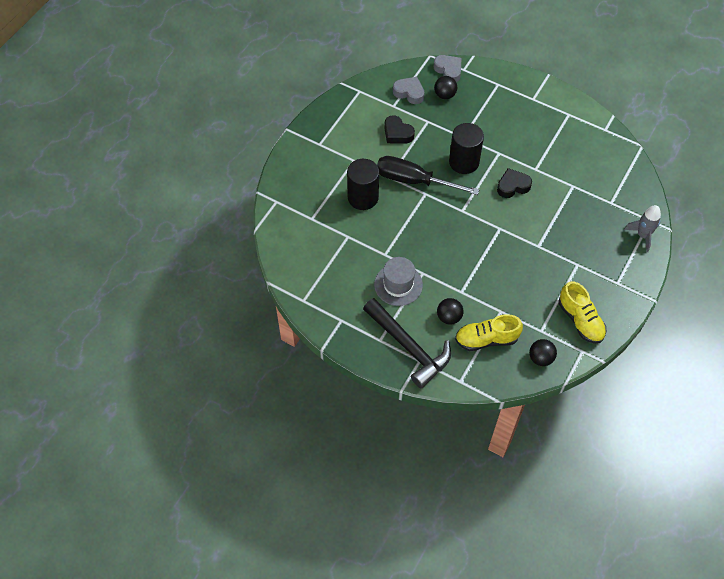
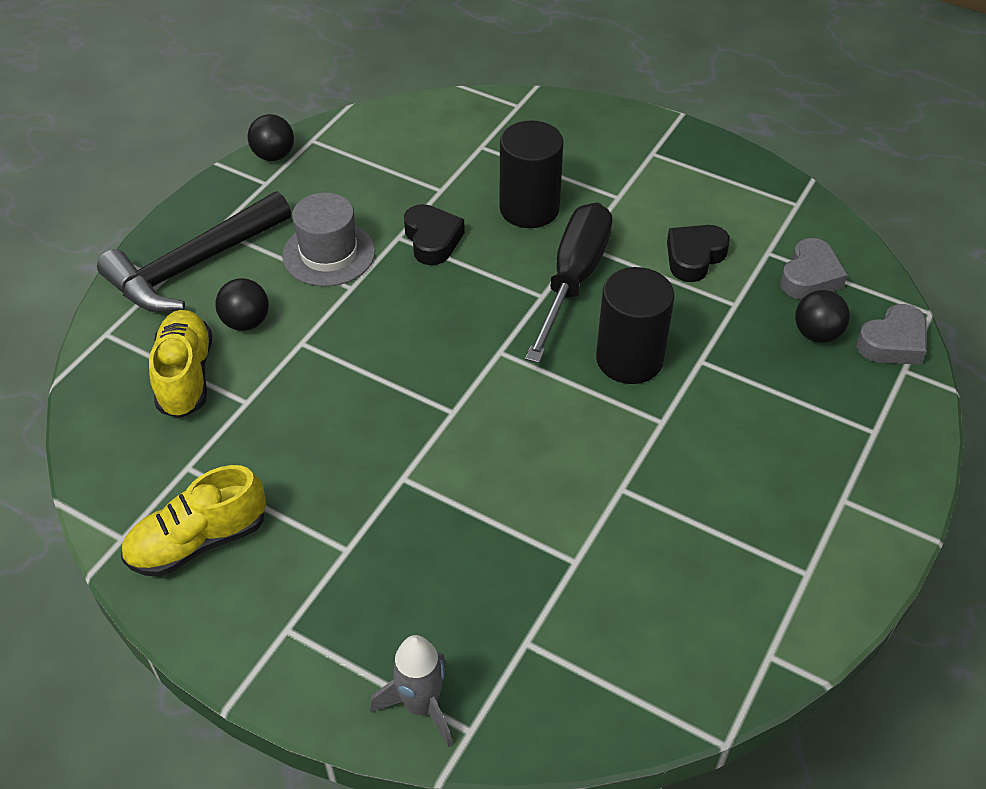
camera: 90 degrees right, 10 degrees down
(512, 186) = (568, 441): black heart -> black heart (432, 240)
(540, 358) = (122, 461): black ball -> black ball (274, 155)

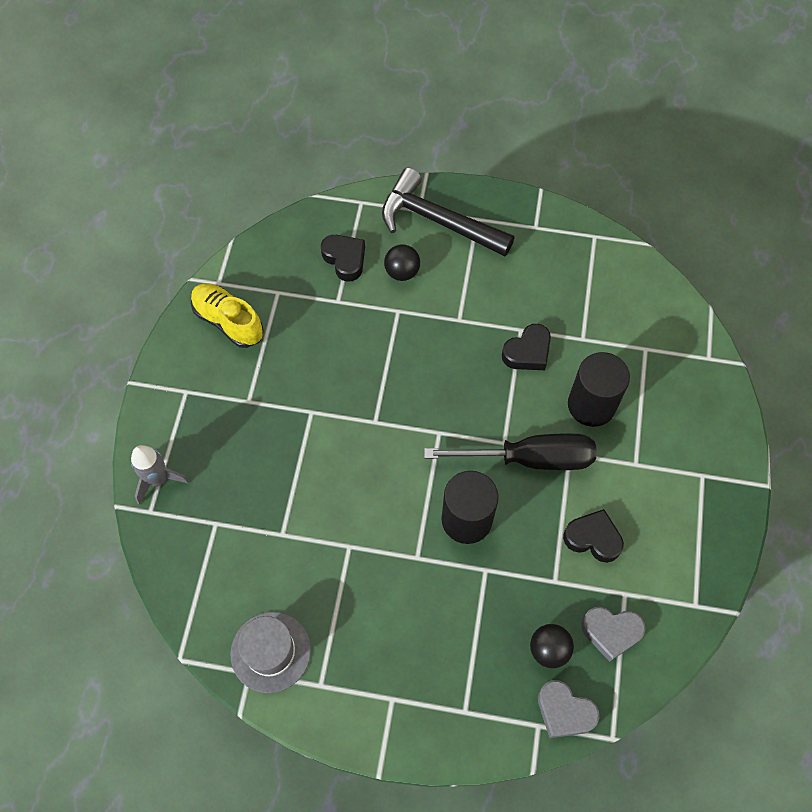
camera: 70 degrees right, 15 degrees up
(185, 376) = (345, 259): yellow shoe -> black heart
(274, 155) = (565, 220): black ball -> none
(329, 254) = (484, 293): grey hat -> grey hat (270, 652)

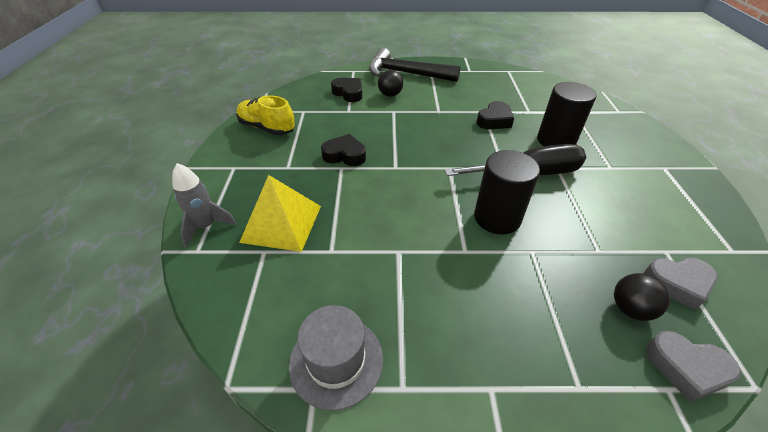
camera: 10 degrees left, 20 degrees down
(235, 489) = (281, 223): none -> yellow pyramid
(593, 538) = (611, 216): black heart -> black heart (345, 155)

